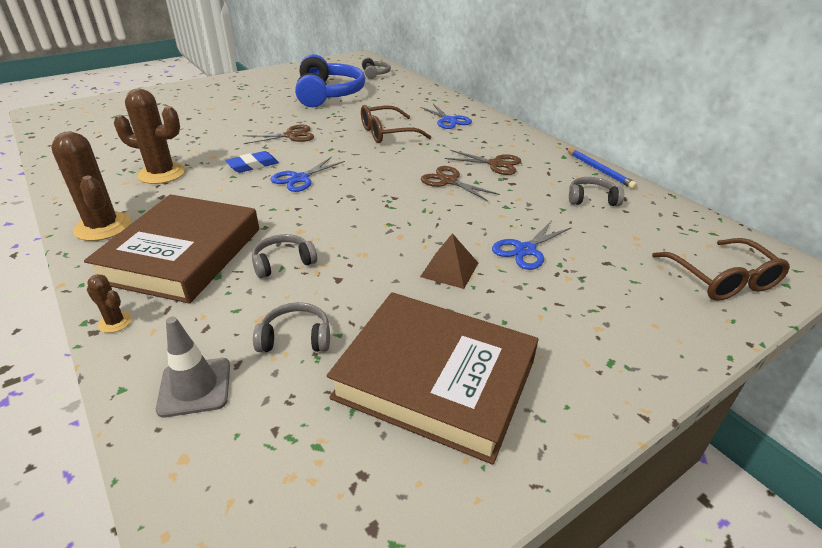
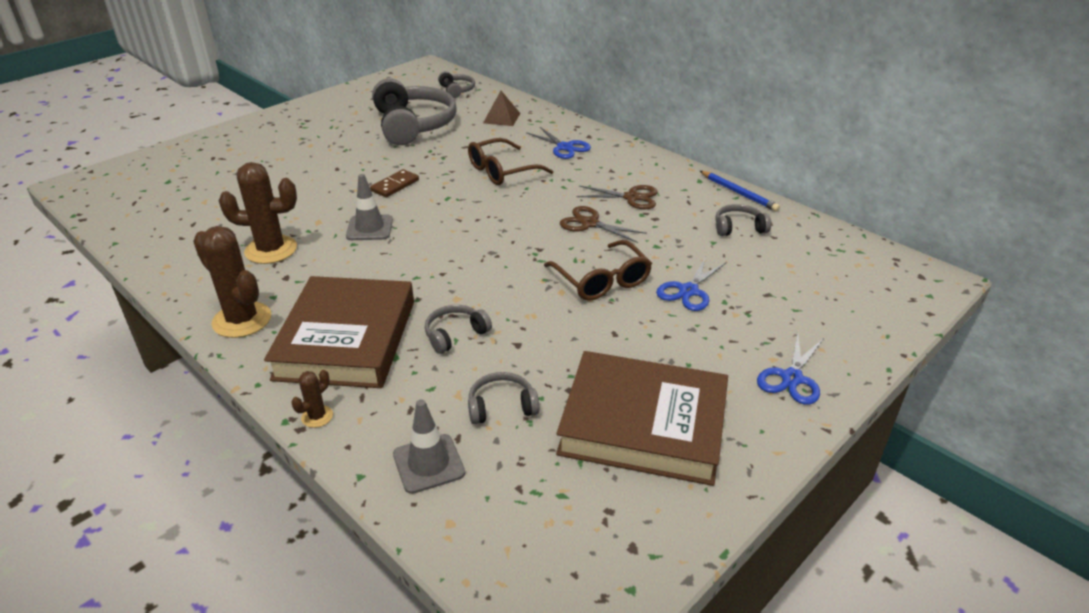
camera: 10 degrees left, 0 degrees up
(115, 322) = (317, 416): brown cactus -> brown cactus turned 75 degrees counterclockwise
(253, 165) = (369, 228): blue eraser -> grey traffic cone
(291, 135) = (395, 185): brown scissors -> brown domino
(299, 178) = (429, 238): blue scissors -> blue scissors (791, 378)
(328, 94) = (413, 125): blue headphones -> grey headphones
(449, 269) = (622, 320): brown pyramid -> brown pyramid (501, 118)
(722, 279) = (873, 297): brown glasses -> brown glasses (602, 280)

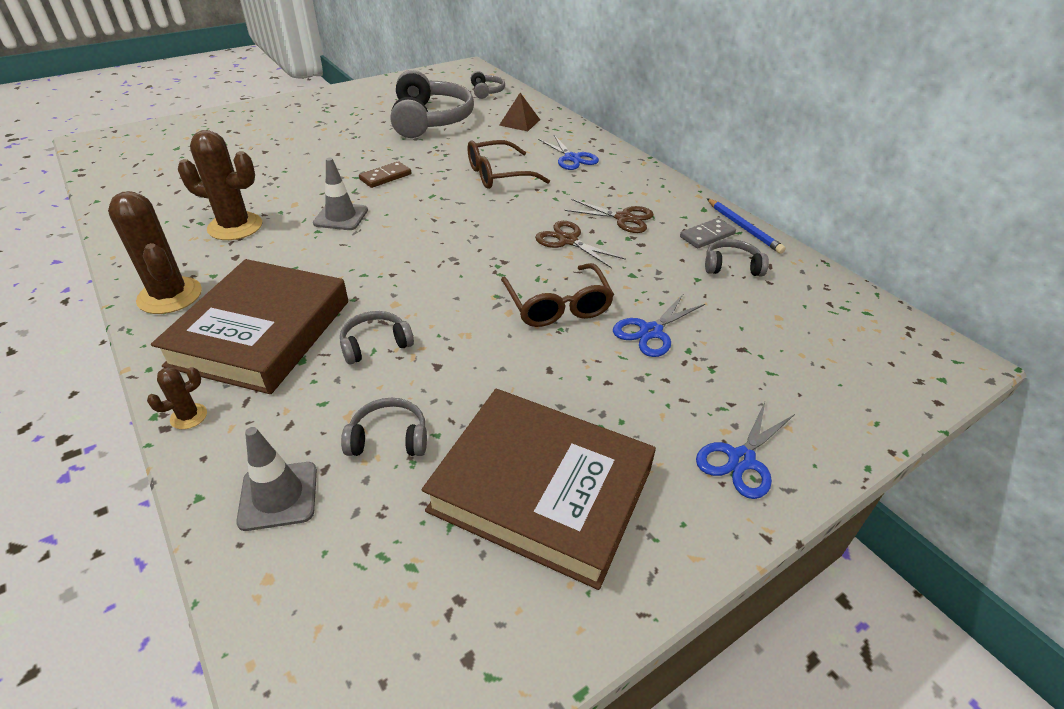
camera: 10 degrees right, 5 degrees up
(709, 204) = (707, 235): none -> grey domino

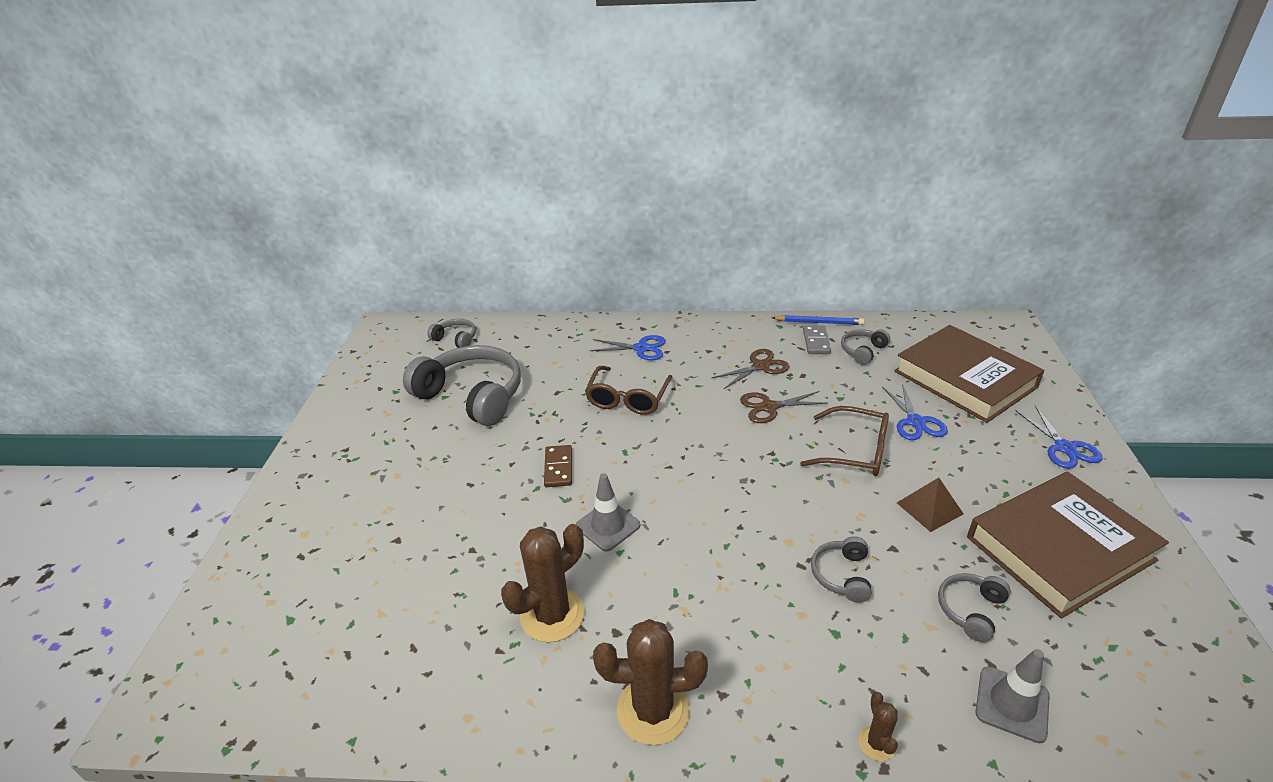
camera: 50 degrees left, 5 degrees down
(261, 332) = (773, 650): brown book -> brown book (964, 379)
(519, 122) = (543, 347): brown pyramid -> brown pyramid (929, 508)

